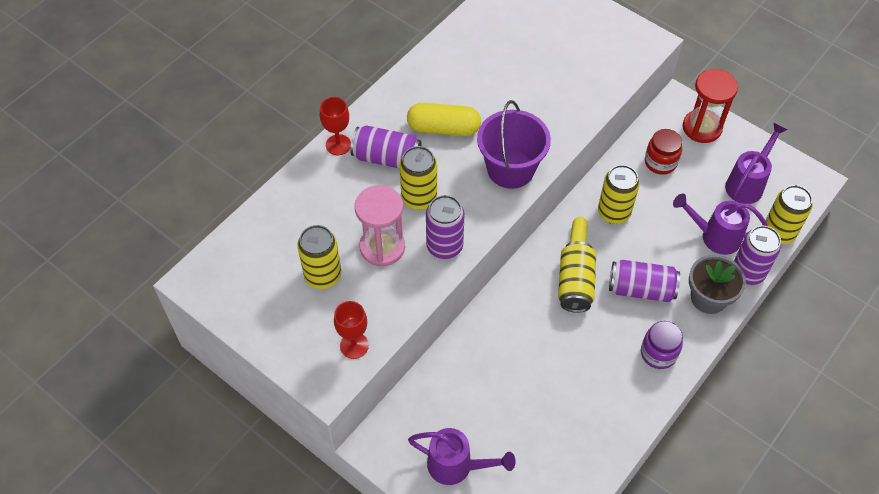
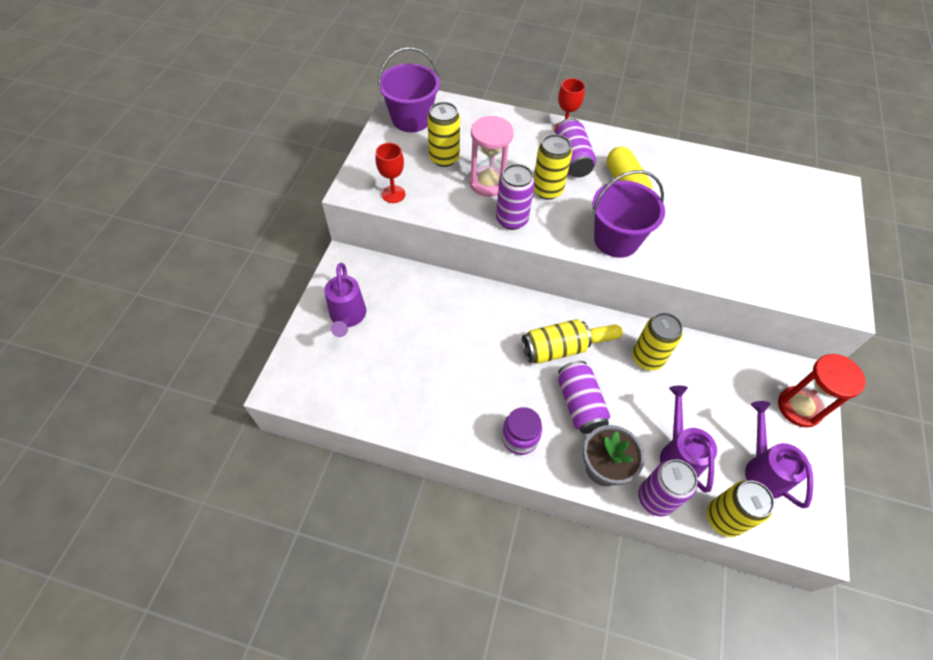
camera: 65 degrees right, 0 degrees up
(239, 286) = (411, 119): none -> purple bucket
(660, 162) = (730, 381): red jar -> none
(747, 184) = (762, 470): purple watering can -> purple watering can turned 120 degrees counterclockwise

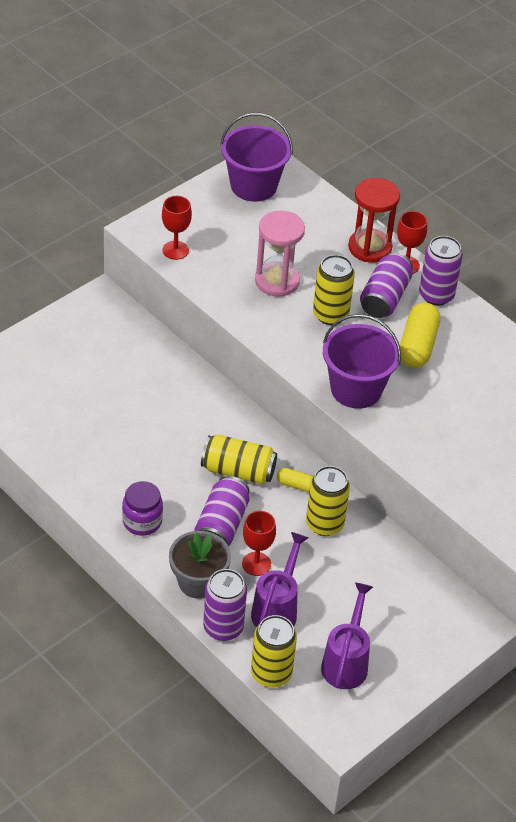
camera: 30 degrees right, 10 degrees down
(347, 317) = (66, 348): purple watering can -> none
(444, 158) = (253, 238): yellow can -> none
(511, 220) = (269, 324): purple can -> purple can (436, 295)
(631, 423) = (256, 564): none -> red goblet
(799, 407) = (437, 639): red hourglass -> red hourglass (370, 248)

